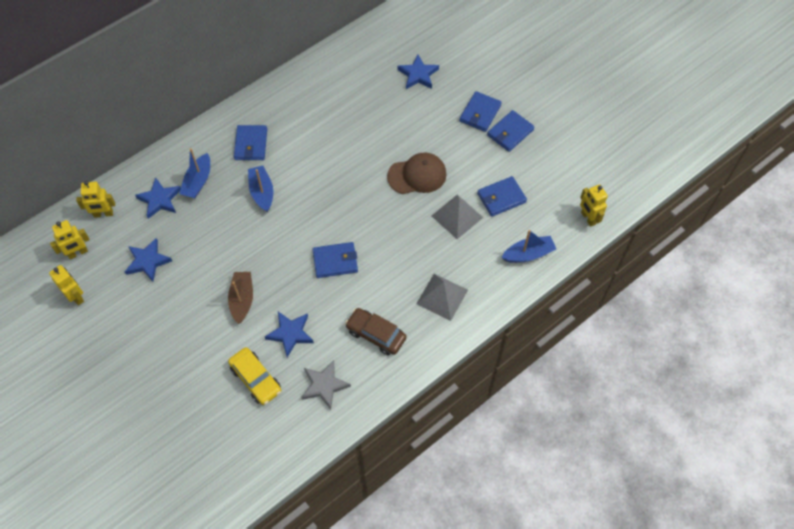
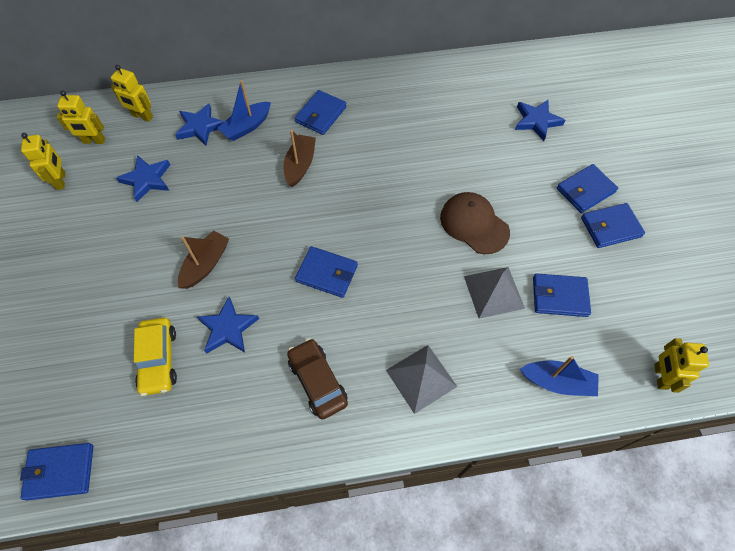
camera: 30 degrees right, 0 degrees up
(241, 481) = (60, 472): none -> blue wallet
(262, 192) = (300, 165): blue boat -> brown boat
(324, 385) = (223, 410): grey star -> none
(417, 175) = (474, 224): brown cap -> brown cap turned 150 degrees counterclockwise

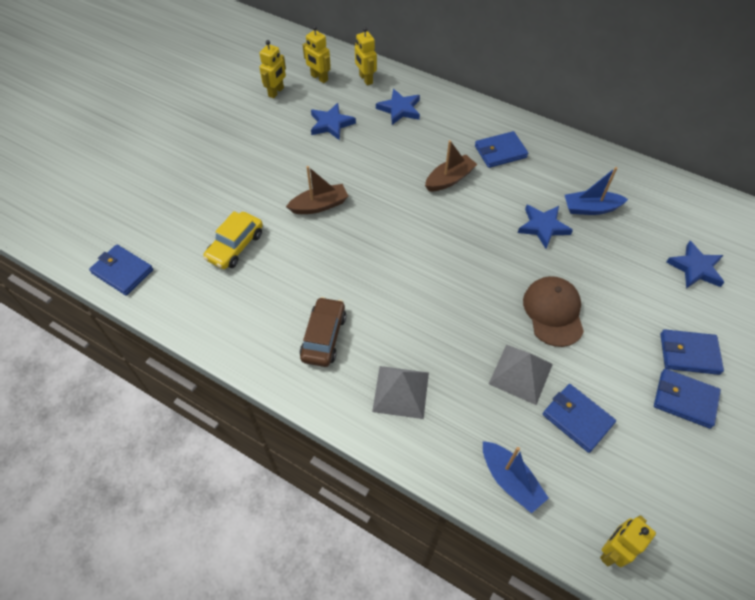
camera: 40 degrees right, 5 degrees down
(228, 328) = (296, 257): blue star -> blue star (543, 227)
(247, 127) = (434, 128): blue boat -> blue boat (590, 208)
(327, 273) = (399, 268): blue wallet -> none

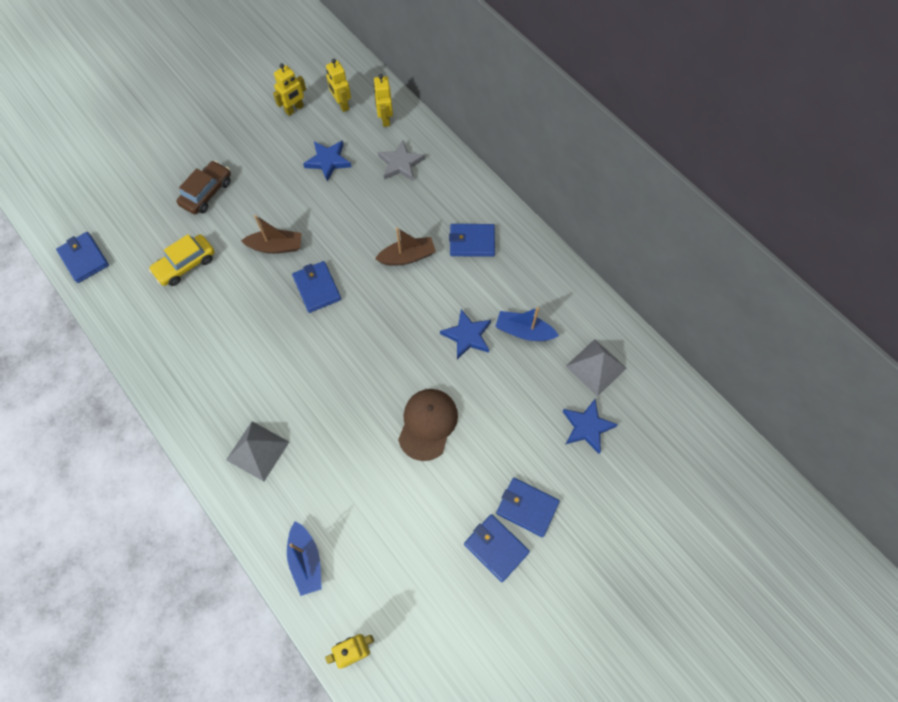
camera: 20 degrees right, 10 degrees up
(323, 337) = (219, 378): brown car -> brown car (207, 193)
(399, 109) = (400, 164): blue star -> grey star
(521, 374) = (366, 471): grey pyramid -> grey pyramid (596, 367)
(577, 419) = (391, 530): blue wallet -> blue wallet (317, 288)

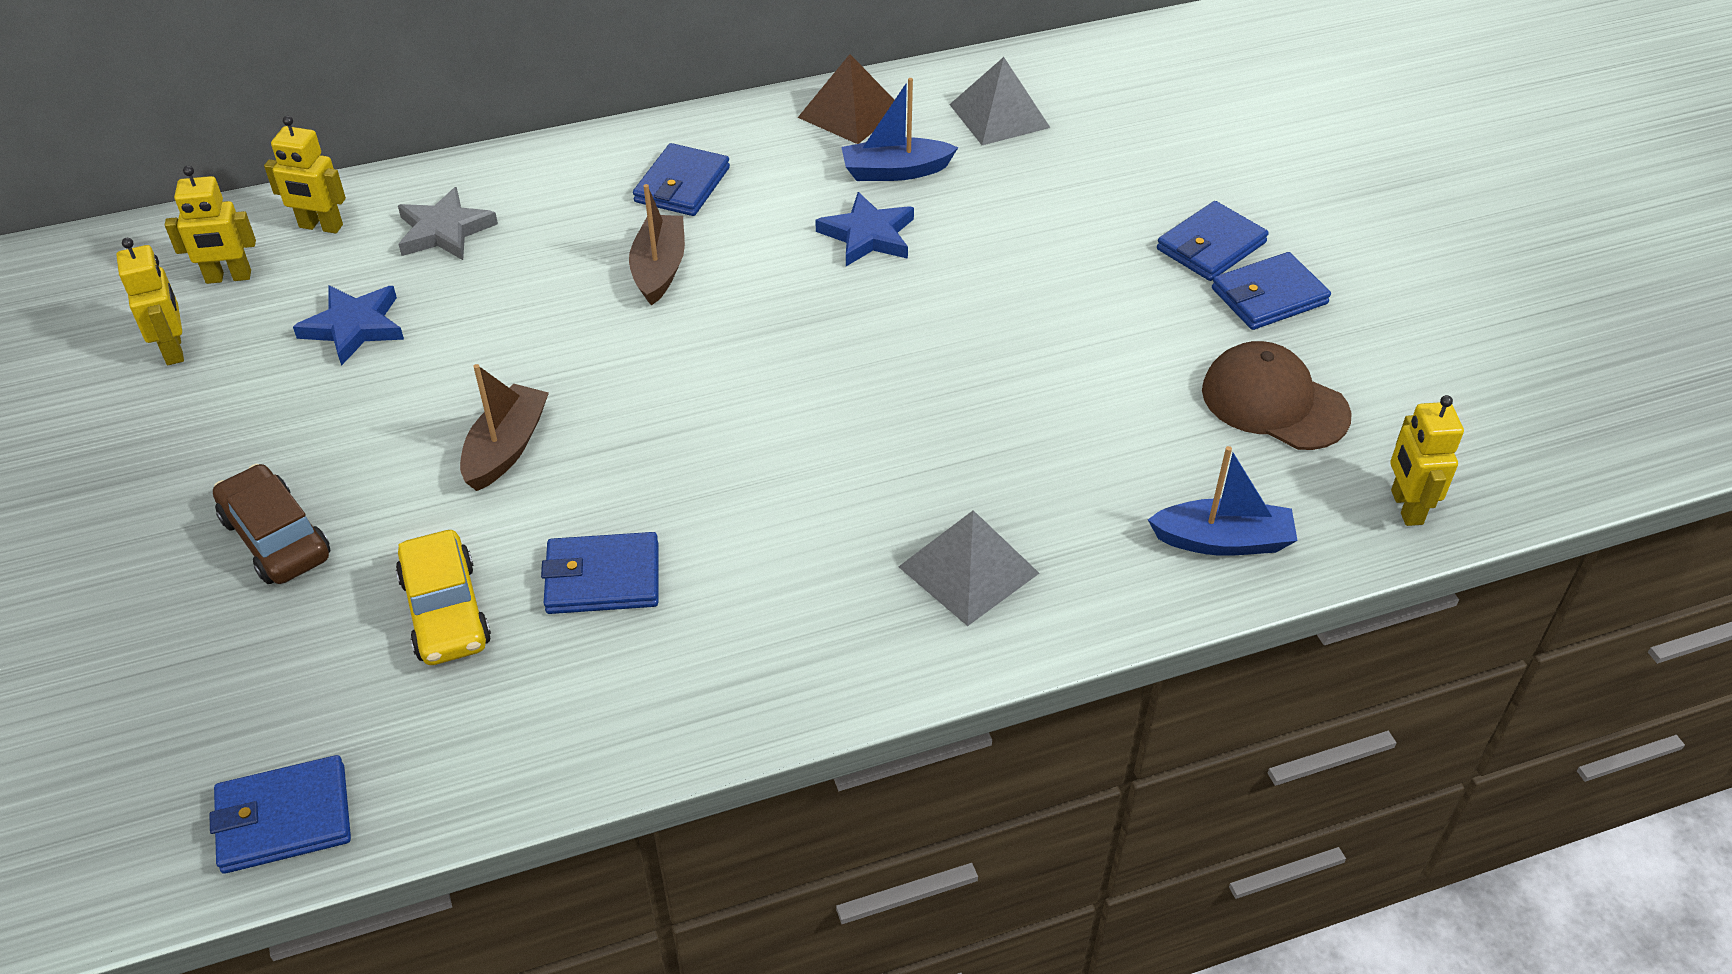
camera: 70 degrees left, 20 degrees down
(317, 288) = (648, 406): blue wallet -> blue wallet (603, 578)
(428, 424) = (1016, 322): brown cap -> brown cap (1274, 402)
(524, 331) = (895, 171): blue boat -> blue boat turned 45 degrees clockwise
(564, 294) = (850, 113): none -> brown pyramid
(587, 427) = (1098, 151): blue star -> none

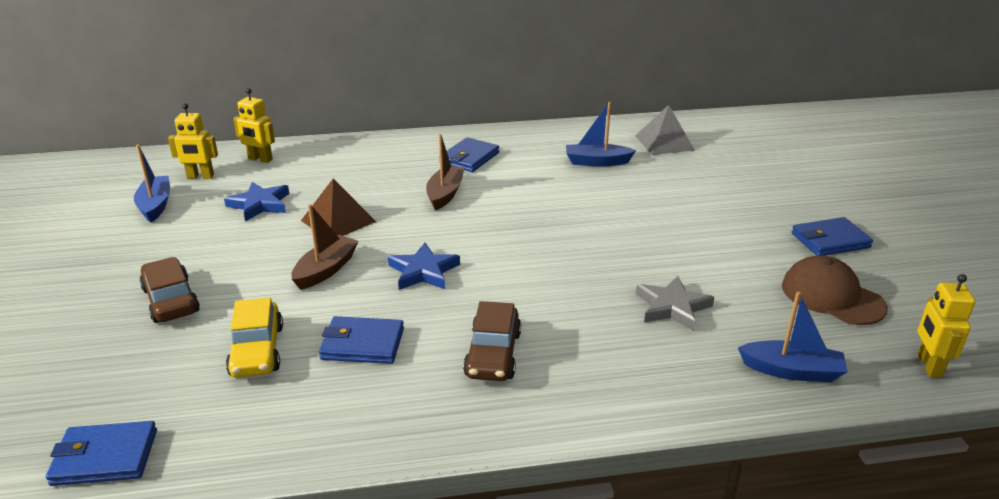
camera: 10 degrees right, 15 degrees down
(174, 349) = (155, 205): yellow robot -> blue boat
(444, 231) = (327, 167): grey star -> grey star (672, 307)
(800, 570) = (493, 354): none -> brown car
(850, 113) = (575, 135): brown pyramid -> brown pyramid (338, 221)
(868, 235) = (574, 189): blue star -> blue star (423, 271)
(968, 569) = (608, 367): grey pyramid -> none
(1211, 246) = (792, 212): blue wallet -> none

